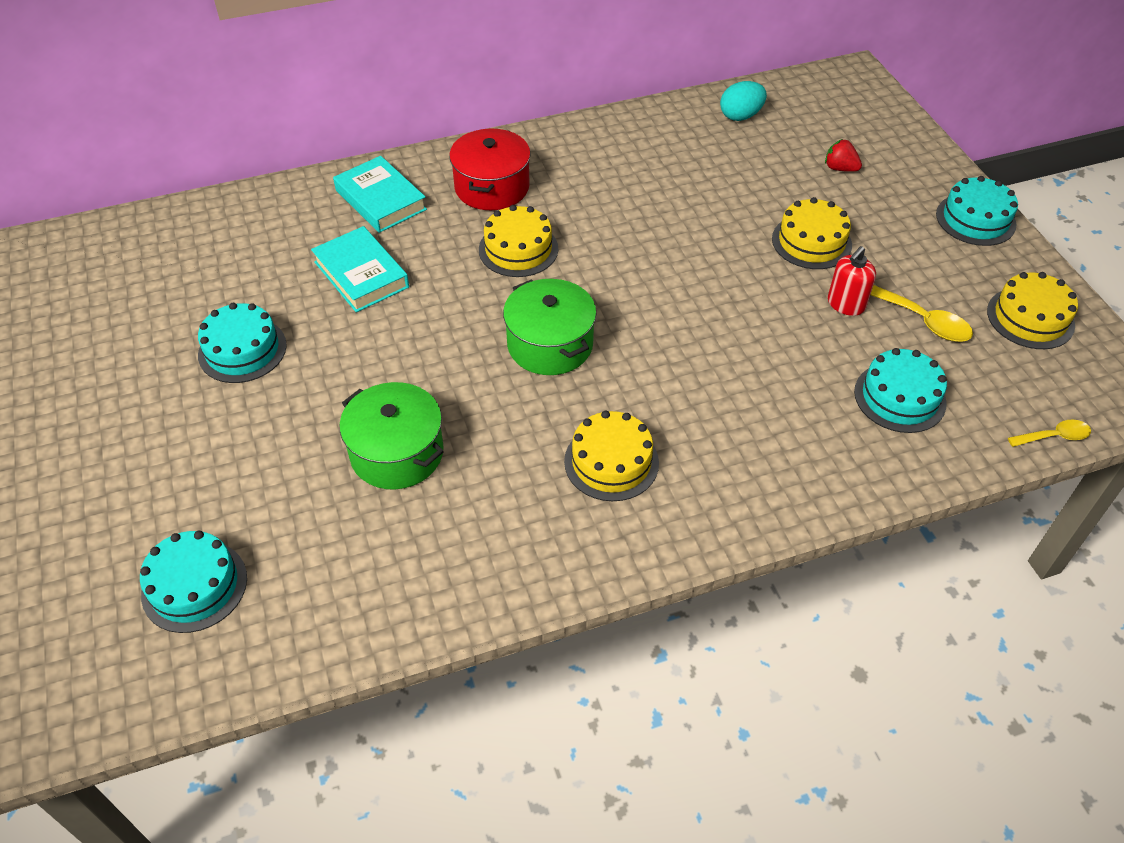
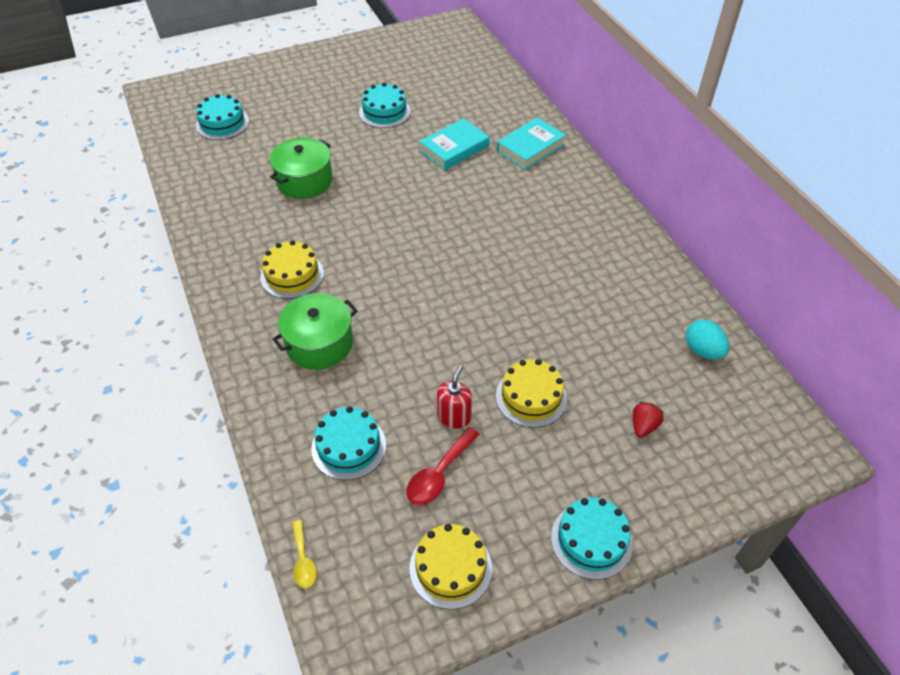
camera: 85 degrees right, 0 degrees up
(492, 187) = (557, 199): red pot -> none
(518, 249) = (491, 218): yellow cake -> none
(550, 344) = (396, 240): green pot -> green pot (319, 344)
(845, 304) = (454, 417): red soap dispenser -> red soap dispenser turned 75 degrees clockwise
(922, 321) = (439, 474): yellow spoon -> red spoon

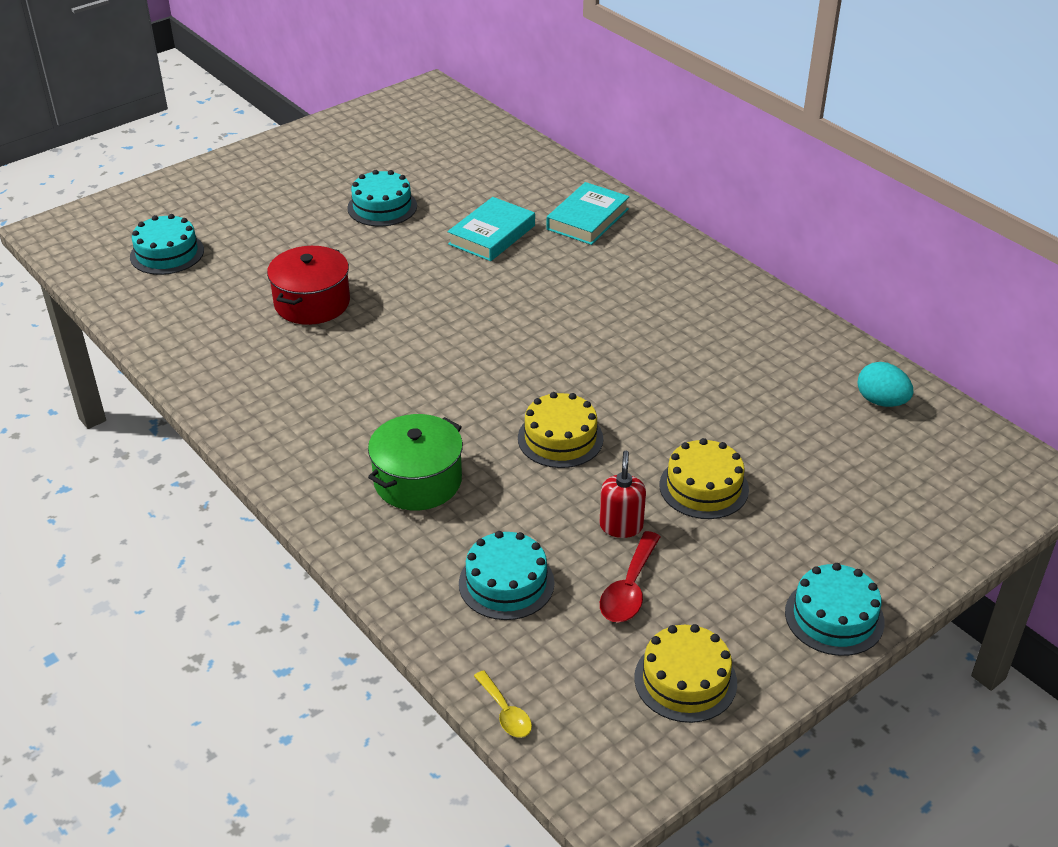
camera: 15 degrees left, 10 degrees down
(292, 275) = (346, 412): yellow cake -> yellow cake (560, 438)
(304, 181) = (312, 303): green pot -> red pot
(643, 426) = (845, 491): red strawberry -> none

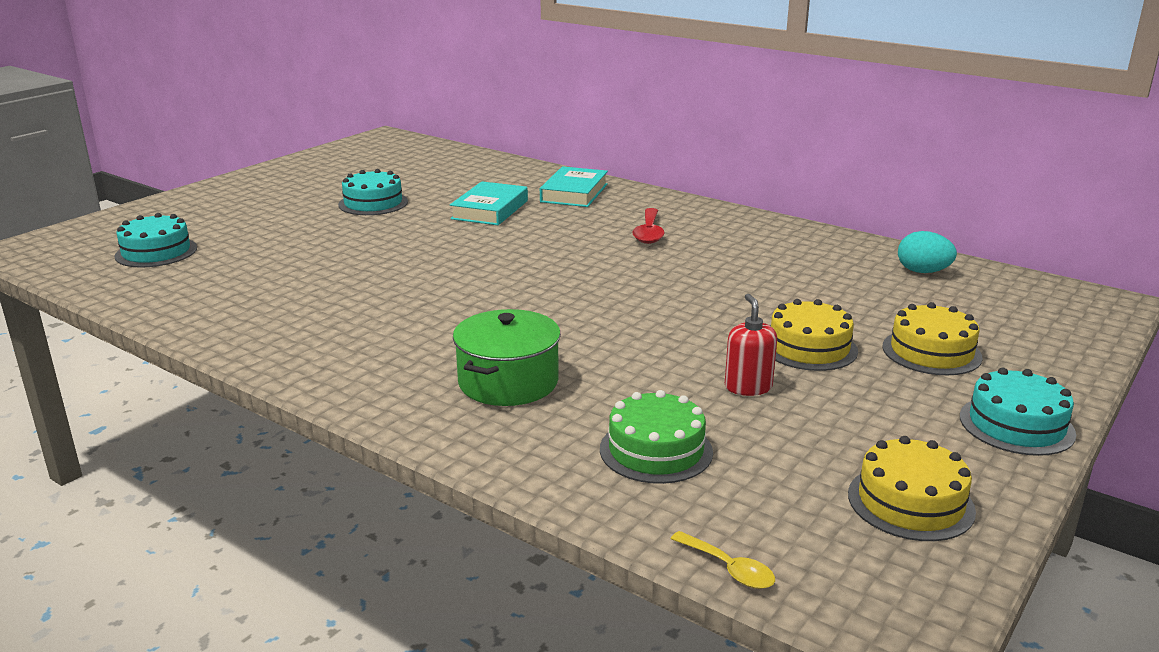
camera: 15 degrees left, 15 degrees down
(312, 303) = (329, 269): red pot -> none
(506, 583) = (656, 450): turquoise cake -> green cake
(560, 438) = (641, 331): yellow cake -> yellow cake (931, 352)
(629, 588) = (792, 434): red spoon -> red spoon (649, 233)

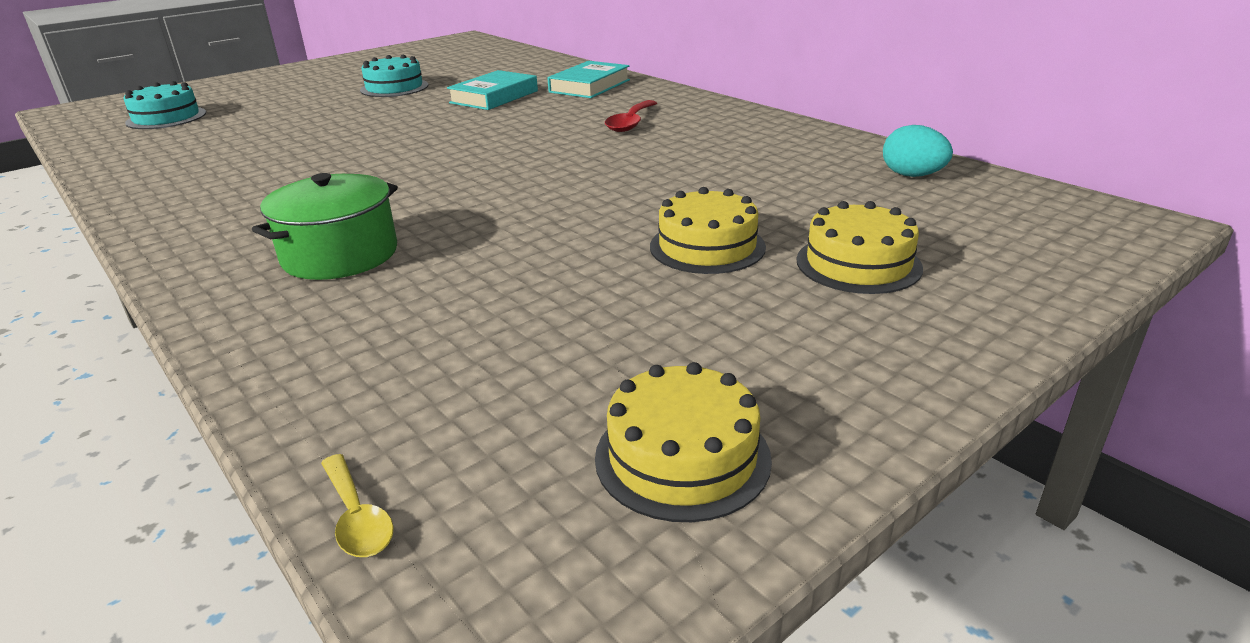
camera: 15 degrees right, 5 degrees up
(656, 450) = (419, 347): green cake -> none
(748, 387) = (596, 284): red soap dispenser -> none
(1016, 425) = (912, 366): turquoise cake -> none

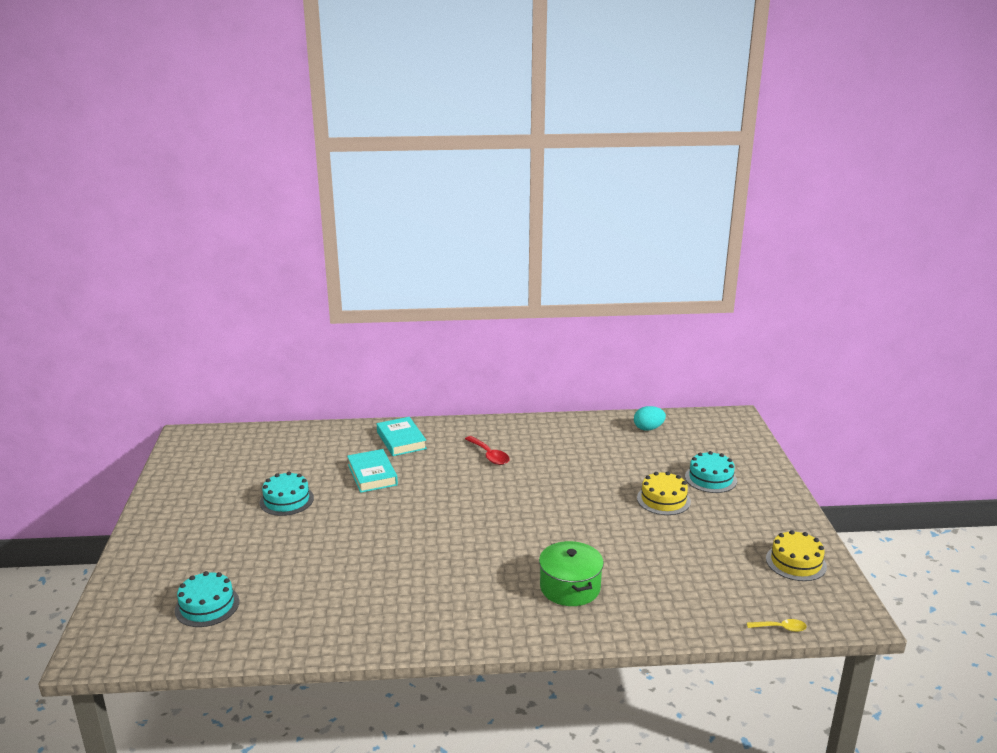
camera: 55 degrees left, 5 degrees down
(858, 264) = (710, 478): yellow cake -> turquoise cake

